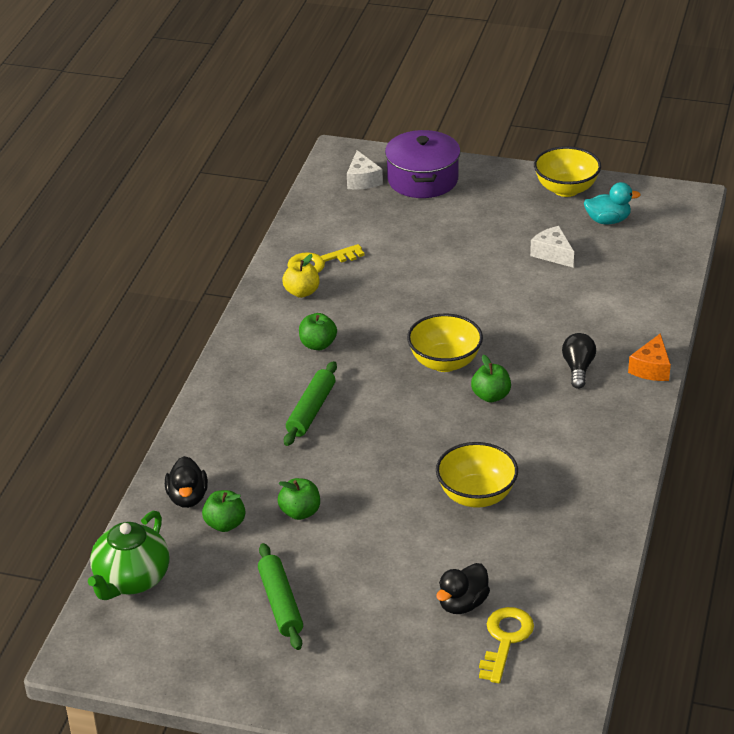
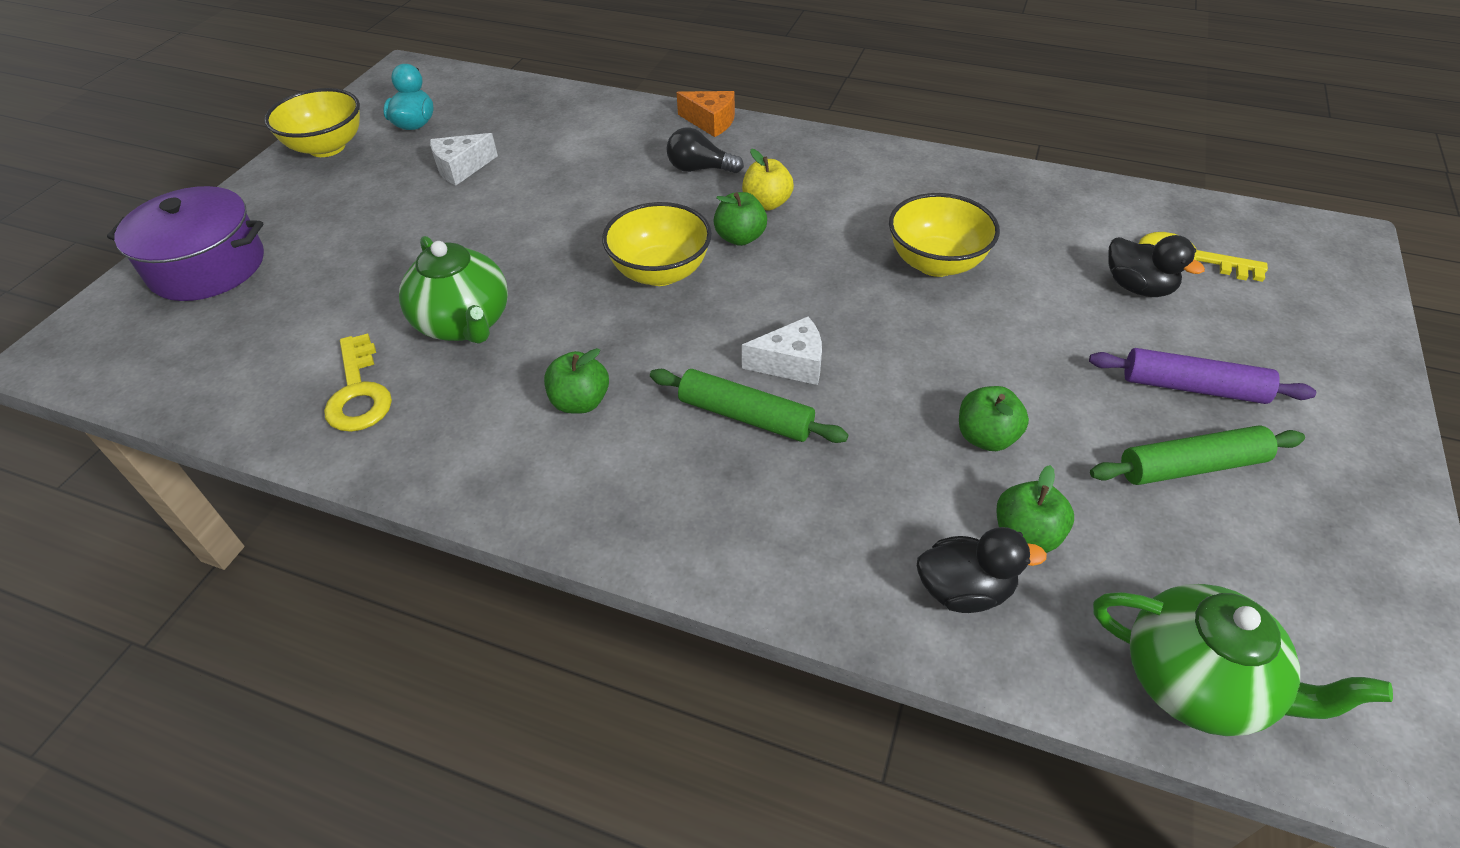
camera: 85 degrees left, 10 degrees up
(302, 292) = (430, 417): yellow apple -> yellow apple (767, 203)
(353, 616) = (1192, 387): none -> purple rolling pin
(362, 180) = (157, 330): white cheese -> white cheese (791, 363)
(382, 288) = (464, 323): none -> green teapot

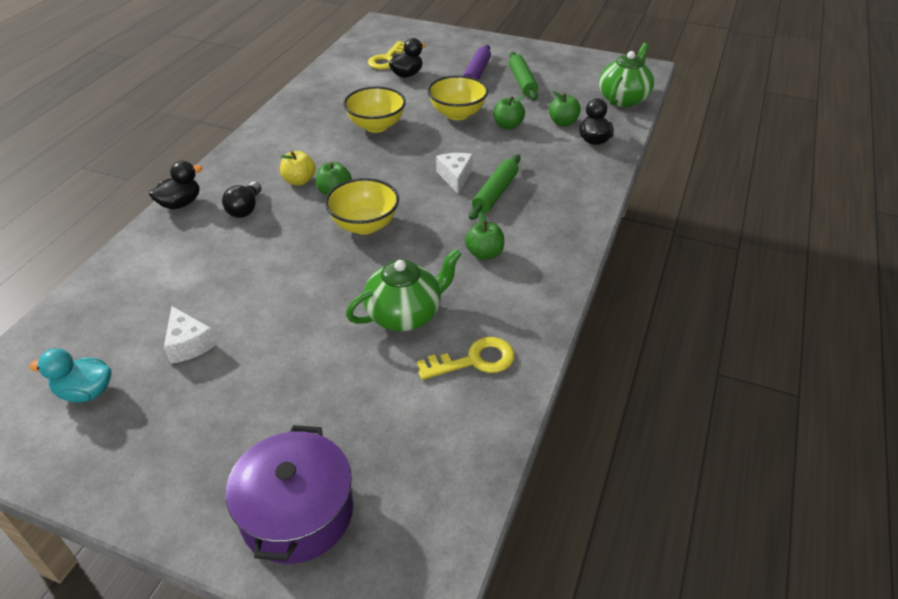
camera: 90 degrees left, 5 degrees down
(327, 147) = (98, 462): yellow bowl -> yellow bowl (457, 114)
(711, 122) = (180, 203): orange cheese -> black duck

